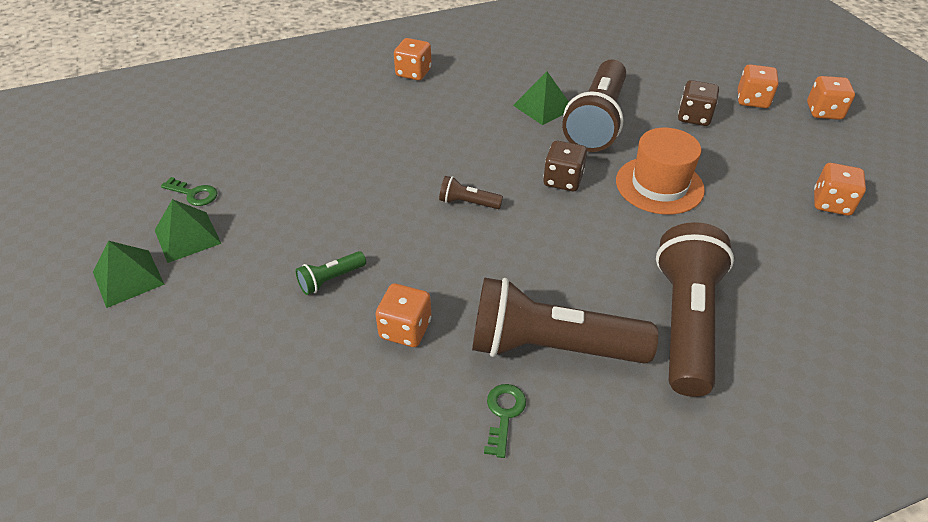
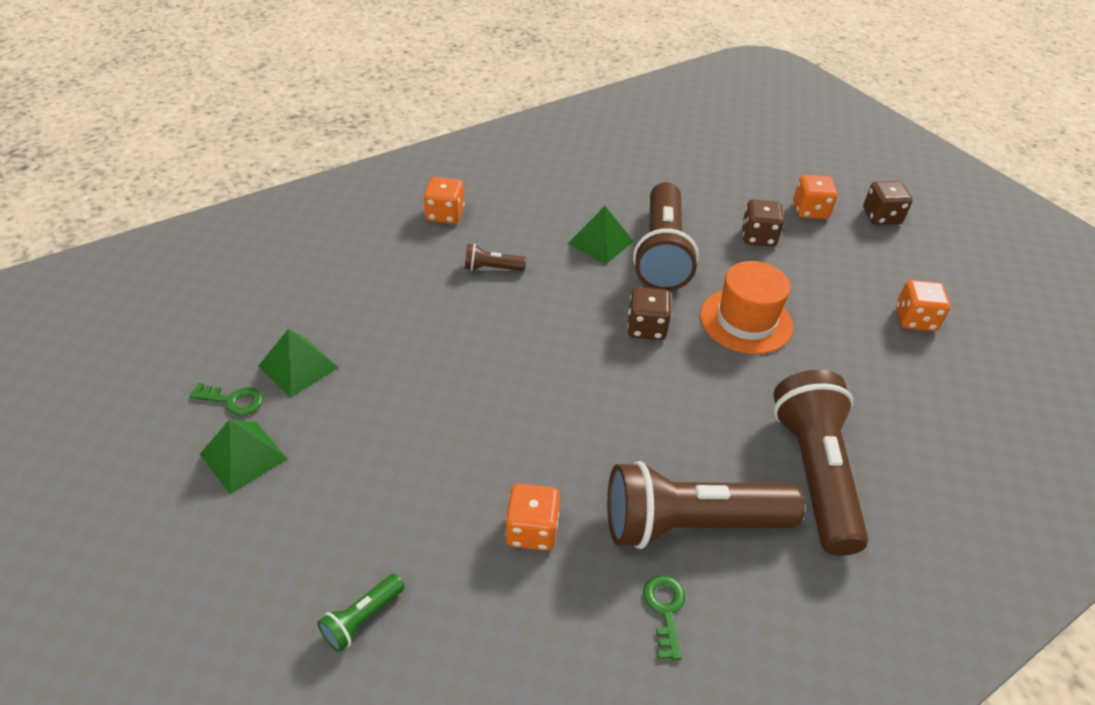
camera: 15 degrees left, 0 degrees up
(128, 278) = (188, 520): green pyramid -> green pyramid (298, 366)
(331, 279) = (430, 484): green flashlight -> green flashlight (362, 619)
(468, 203) = (554, 368): brown flashlight -> brown flashlight (492, 268)
(824, 112) = (881, 217): orange dice -> brown dice

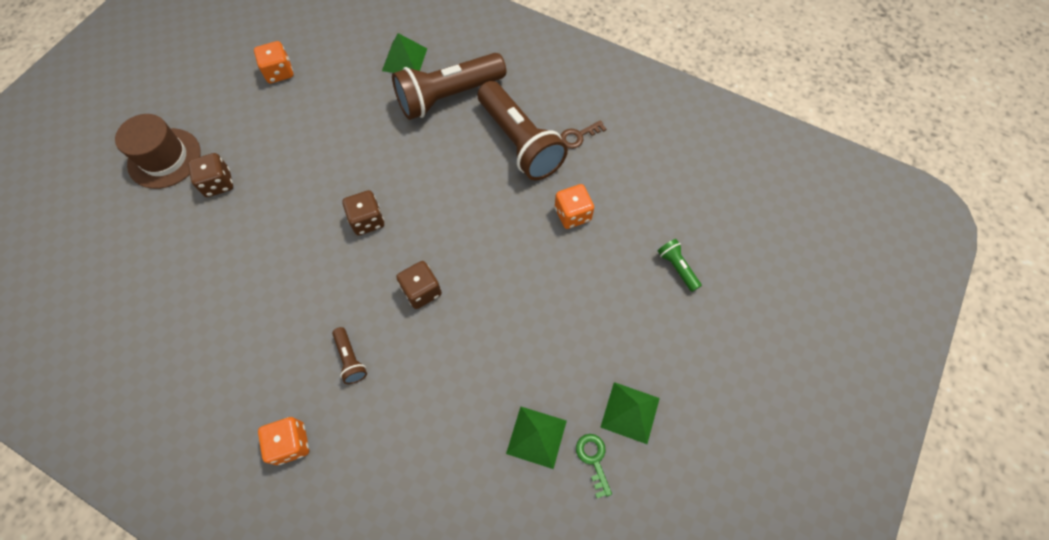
camera: 115 degrees left, 20 degrees up
(362, 619) = (677, 268): green flashlight -> green flashlight turned 135 degrees counterclockwise
(600, 242) = (276, 292): green pyramid -> green pyramid (404, 59)
(661, 253) = (271, 242): brown flashlight -> none
(665, 610) = (578, 136): green key -> brown key
(746, 321) = (328, 163): orange hat -> none
(810, 211) = (164, 158): orange dice -> brown hat
(881, 217) = (154, 111): brown dice -> brown dice (422, 291)

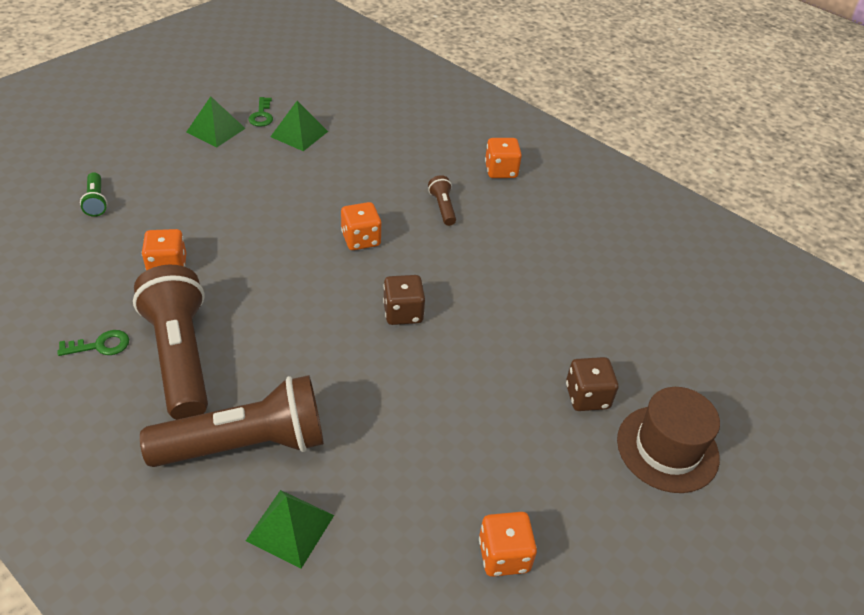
camera: 170 degrees left, 20 degrees down
(422, 291) = (361, 239): brown dice -> orange dice
(578, 136) = (100, 345): brown key -> green key

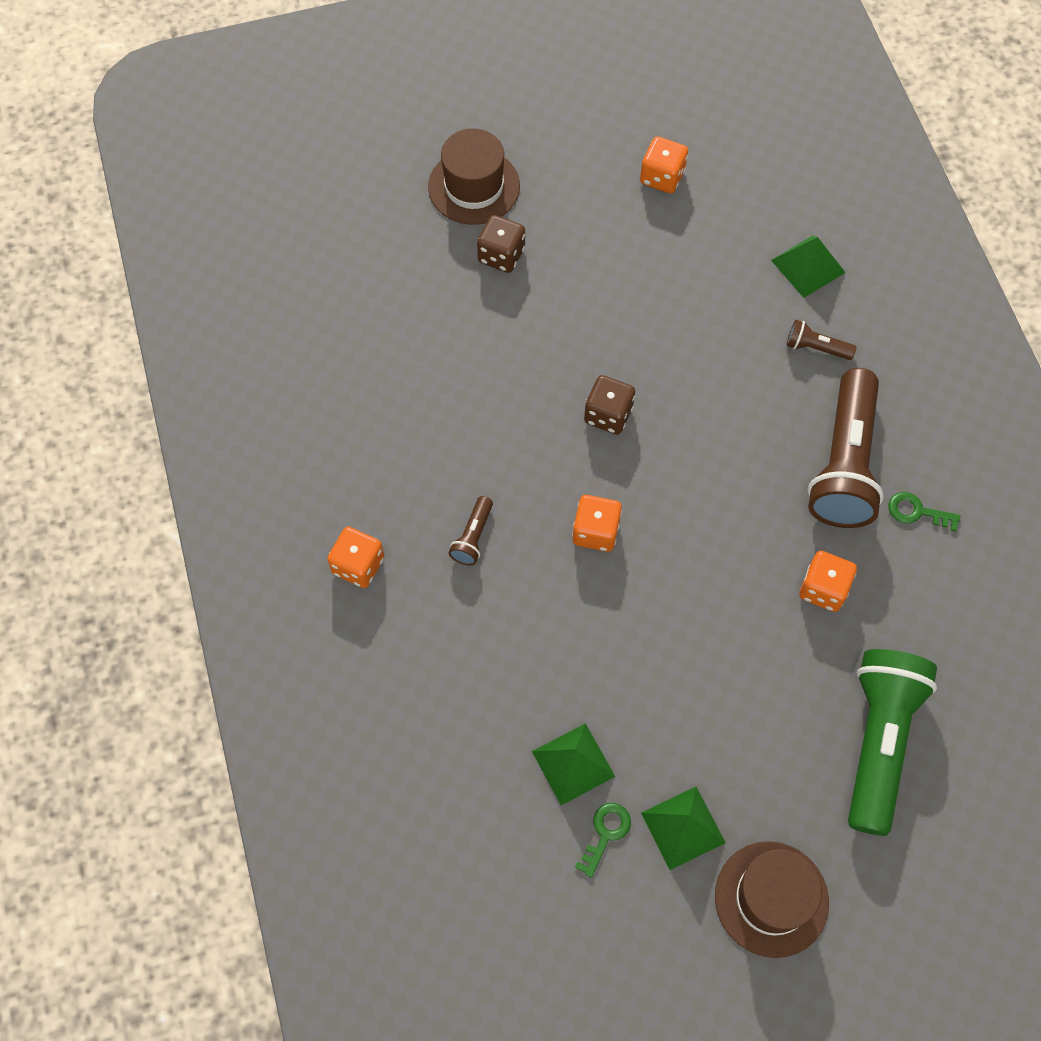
camera: 145 degrees left, 20 degrees up
(96, 201) = (878, 742): green flashlight -> green flashlight, size x2.34
(147, 120) = (771, 899): none -> brown hat
(246, 444) = (816, 348): brown flashlight -> brown flashlight, size x0.43

